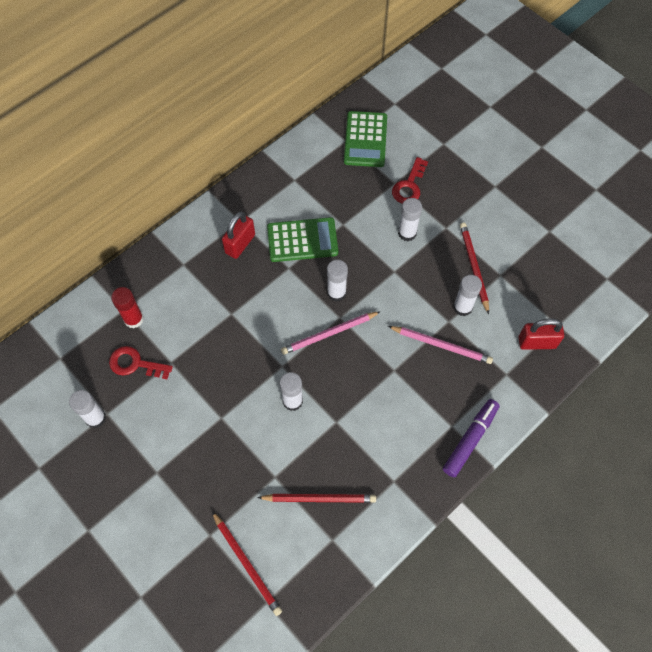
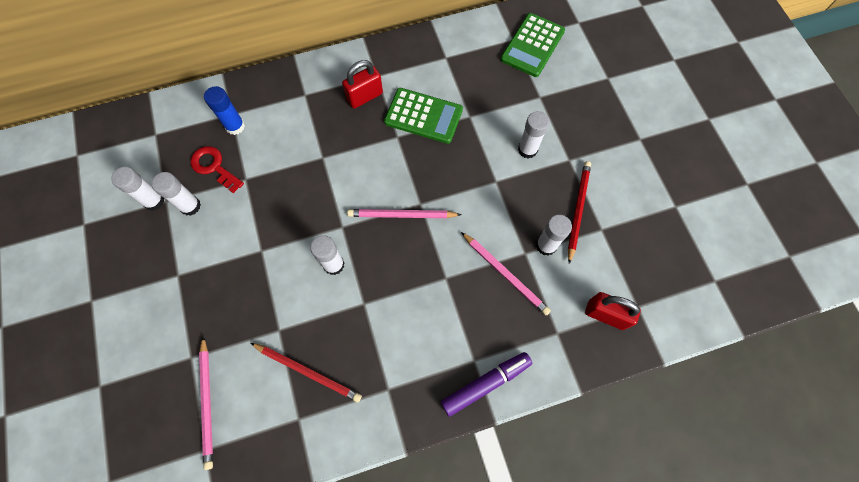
camera: 25 degrees right, 5 degrees up
(133, 319) = (235, 126): red glue stick -> blue glue stick
(247, 564) = (207, 403): red pencil -> pink pencil
(336, 293) = (429, 179): white glue stick -> white glue stick (190, 206)
(409, 186) = (553, 105): red key -> none

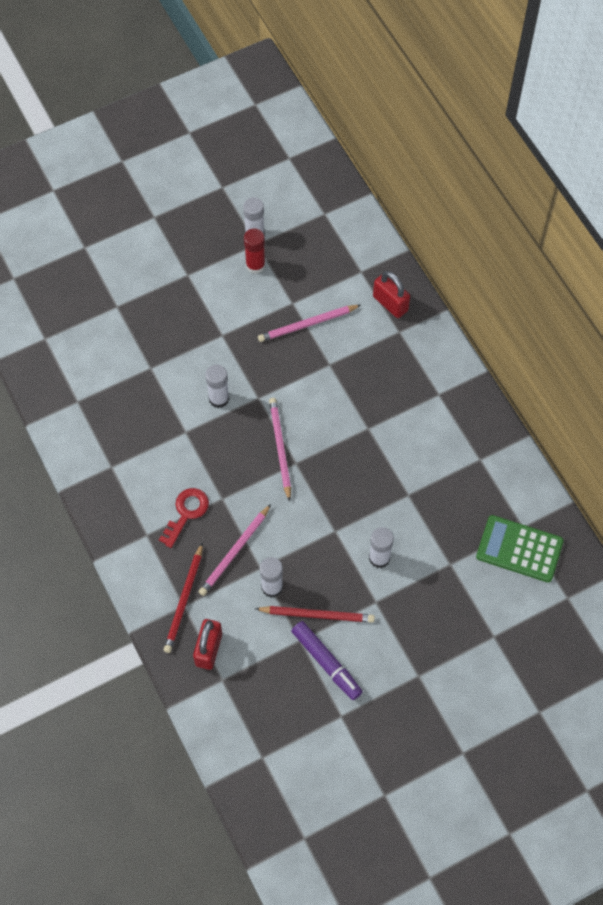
camera: 80 degrees right, 5 degrees down
(190, 206) = (255, 265): white glue stick -> red glue stick
(207, 403) = (81, 330): pink pencil -> pink pencil (307, 324)
(214, 167) = (299, 273): red key -> red key (186, 513)
(235, 126) = (348, 279): blue glue stick -> none
(308, 372) = (117, 399): red pencil -> red pencil (184, 600)
(365, 96) = (409, 388): red padlock -> red padlock (390, 303)
(423, 116) = (398, 449): green calculator -> none
(486, 384) = (127, 547): purple marker -> purple marker (326, 663)

